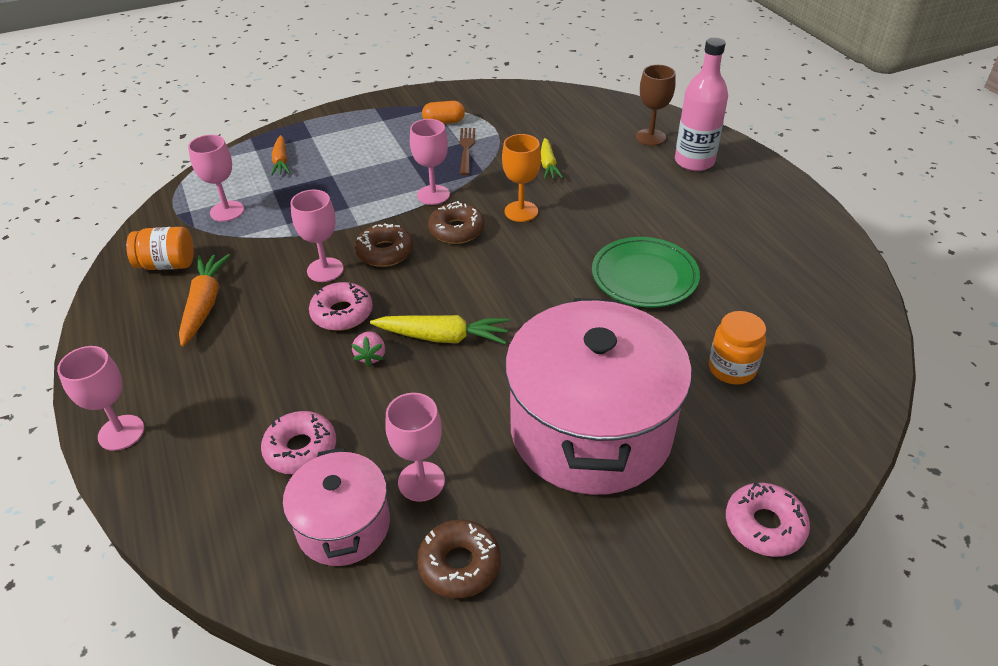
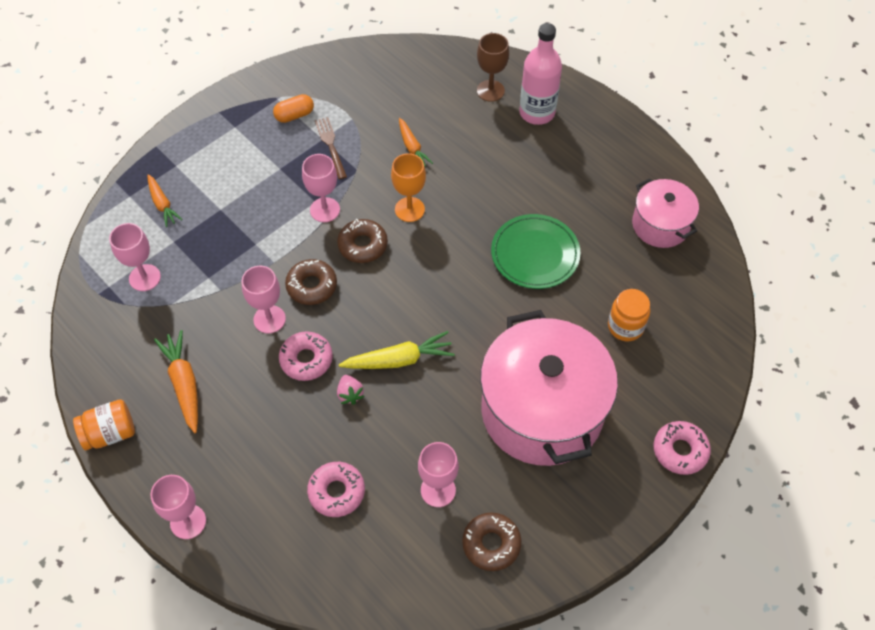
camera: 20 degrees left, 15 degrees up
(167, 264) = (125, 352): orange jar -> orange jar (110, 433)
(343, 525) = (398, 542): pink pot -> pink pot (660, 225)
(548, 165) = (412, 147): yellow carrot -> orange carrot

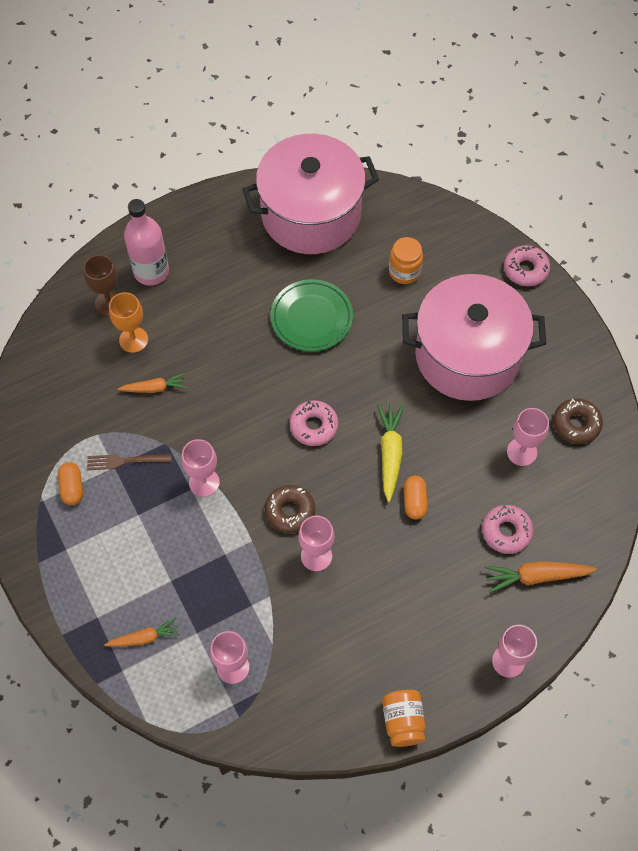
camera: 75 degrees left, 5 degrees up
(184, 384) = (366, 645): orange carrot -> orange carrot (536, 576)
(306, 359) = (369, 531): pink donut -> pink donut (314, 426)
(350, 394) = (414, 501): pink strawberry -> orange capsule
(363, 245) = (257, 457): brown donut -> none
(409, 209) = (228, 407): orange goblet -> orange goblet (133, 340)
(660, 225) = (311, 214): pink pot -> pink pot, size x1.90

